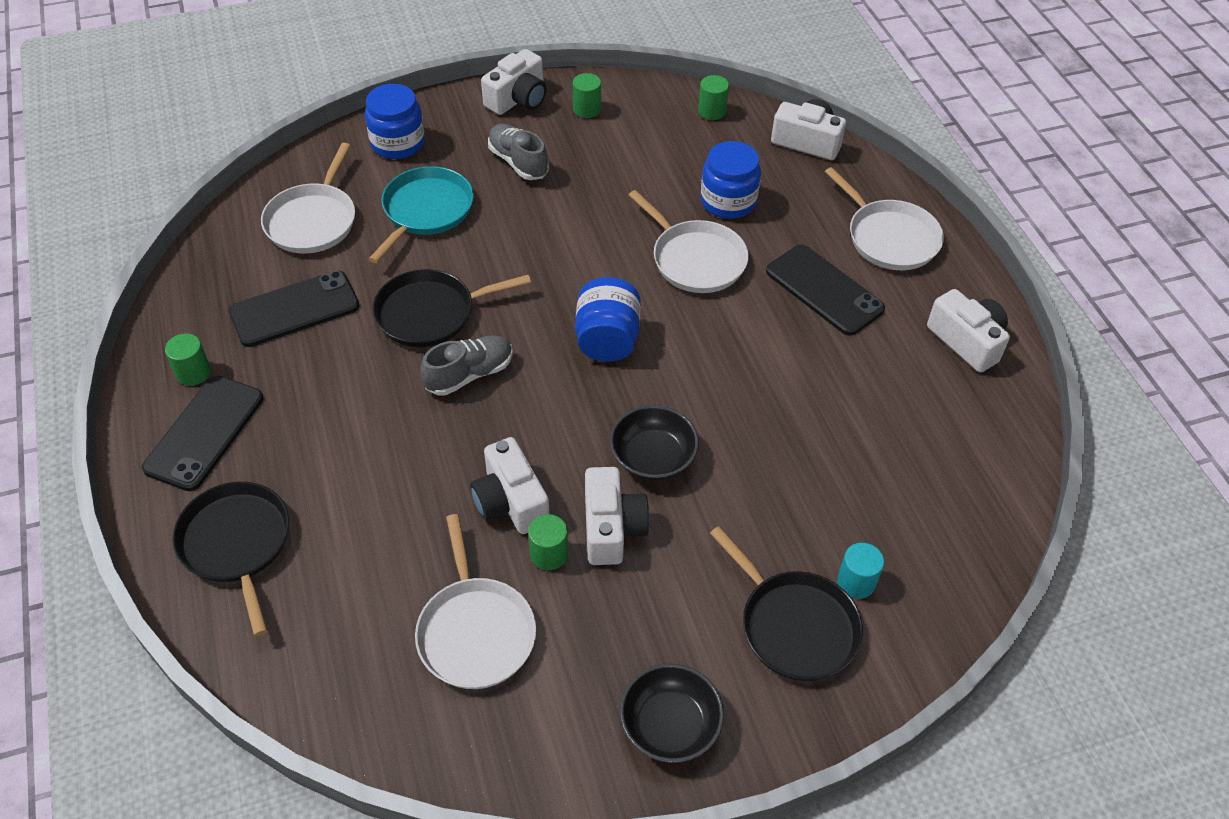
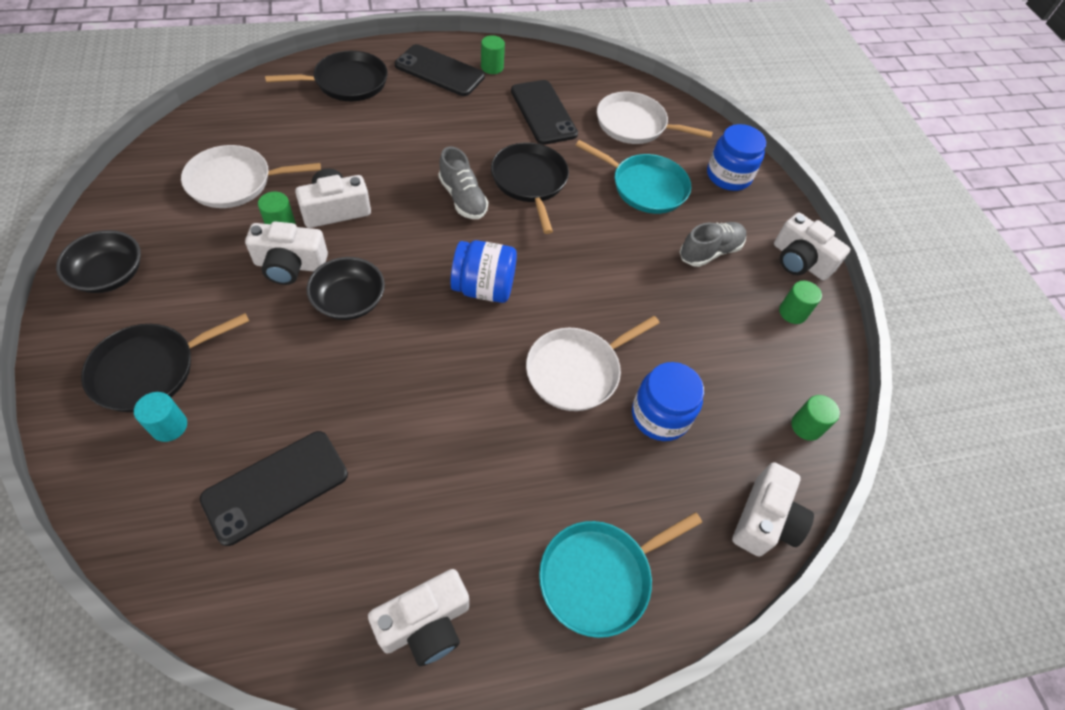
camera: 90 degrees right, 5 degrees up
(824, 290) = (523, 482): black phone -> black phone (276, 486)
(889, 237) = (599, 576): white pan -> turquoise pan

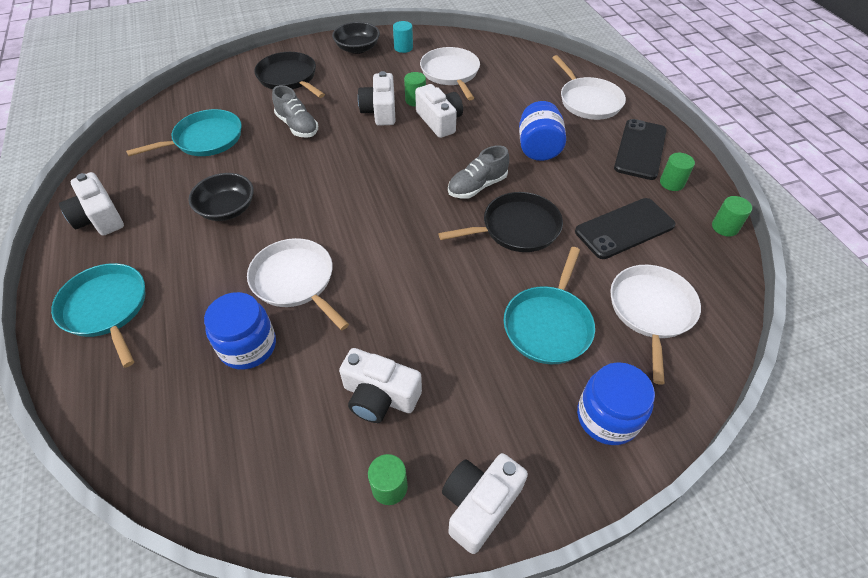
camera: 90 degrees right, 5 degrees down
(169, 426) = (250, 93): turquoise cylinder -> turquoise cylinder (403, 48)
(276, 486) = (205, 139): black phone -> turquoise pan
(347, 82) = (588, 101): black pan -> white pan
(349, 301) = (352, 143): black bowl -> black bowl (227, 209)
(484, 288) = (377, 212): blue jar -> blue jar (538, 148)
(710, 252) = (466, 392): grey shoe -> grey shoe (297, 126)
(765, 520) = (129, 437): white camera -> white camera (379, 396)
(806, 426) = (229, 489): green cylinder -> green cylinder (724, 227)

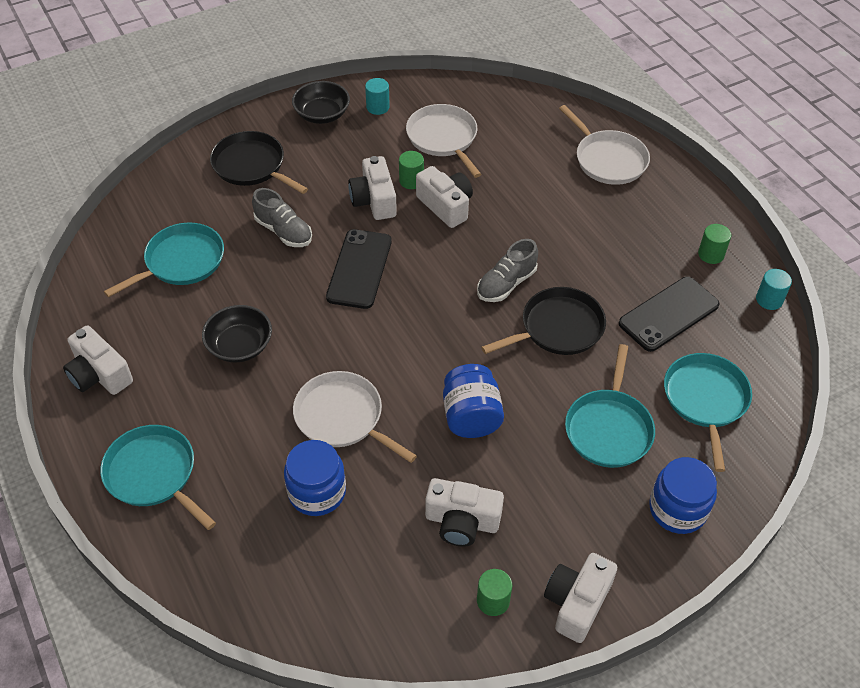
camera: 10 degrees left, 0 degrees up
(538, 148) = (563, 228): blue jar -> blue jar (471, 416)
(640, 149) = (673, 217): black phone -> black phone (359, 269)
(651, 311) = (705, 400): white pan -> turquoise pan
(724, 227) = (769, 300): green cylinder -> turquoise cylinder

